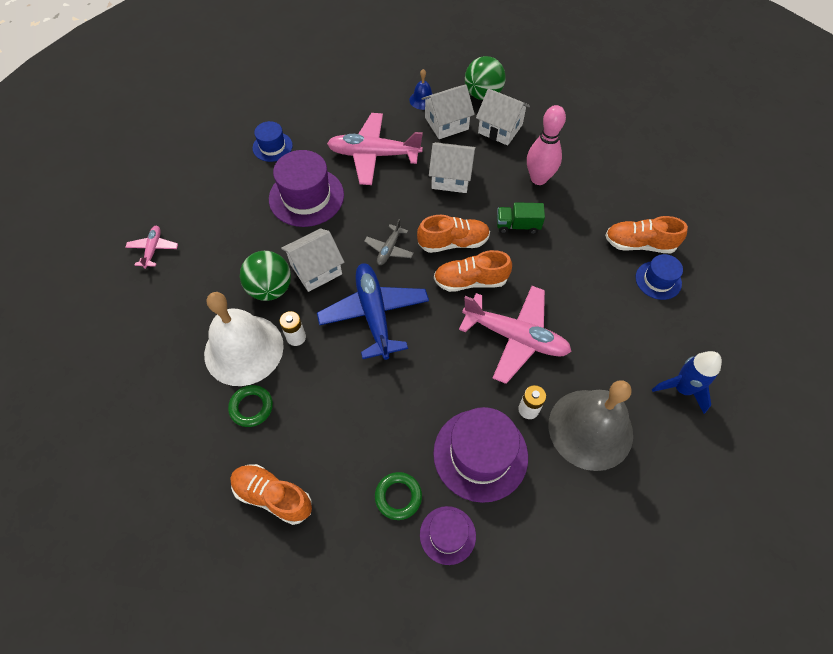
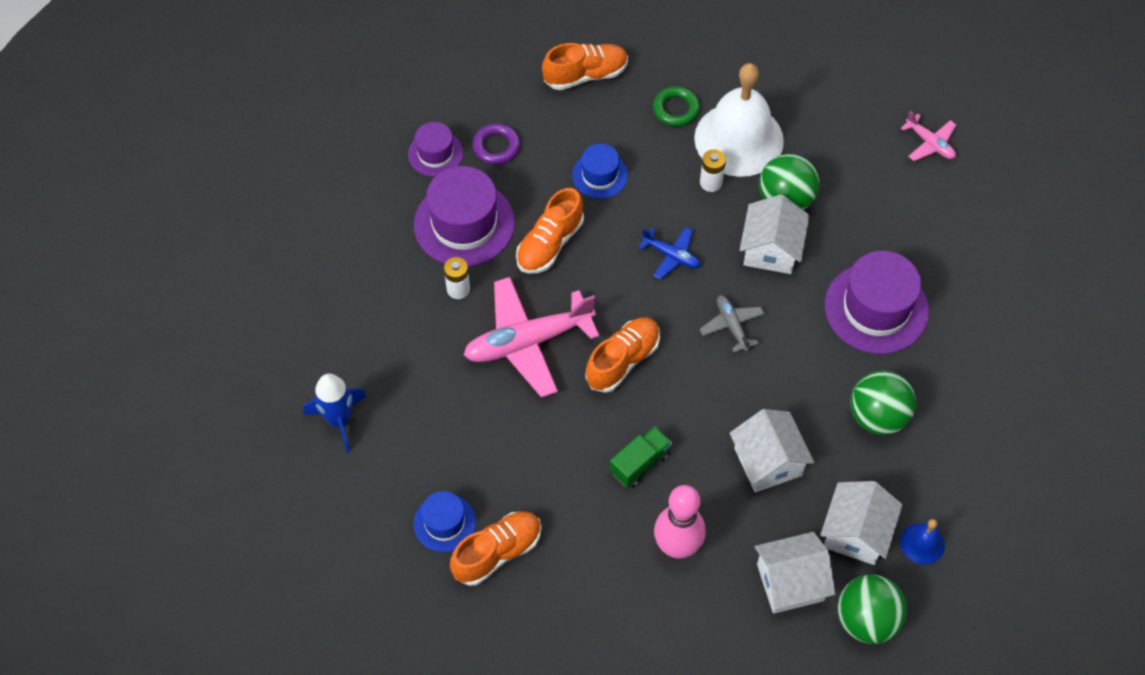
camera: 135 degrees right, 0 degrees up
(272, 147) = (986, 331): blue hat -> blue hat (600, 175)
(374, 155) = (877, 416): pink plane -> green ball
(374, 314) = (671, 256): blue plane -> blue plane, size x0.49
(398, 496) = (496, 147): green ring -> purple ring
(451, 177) = (768, 461): white house -> white house turned 75 degrees counterclockwise
(453, 243) = (681, 386): orange shoe -> orange shoe (550, 244)
(590, 429) = (393, 316): grey bell -> none

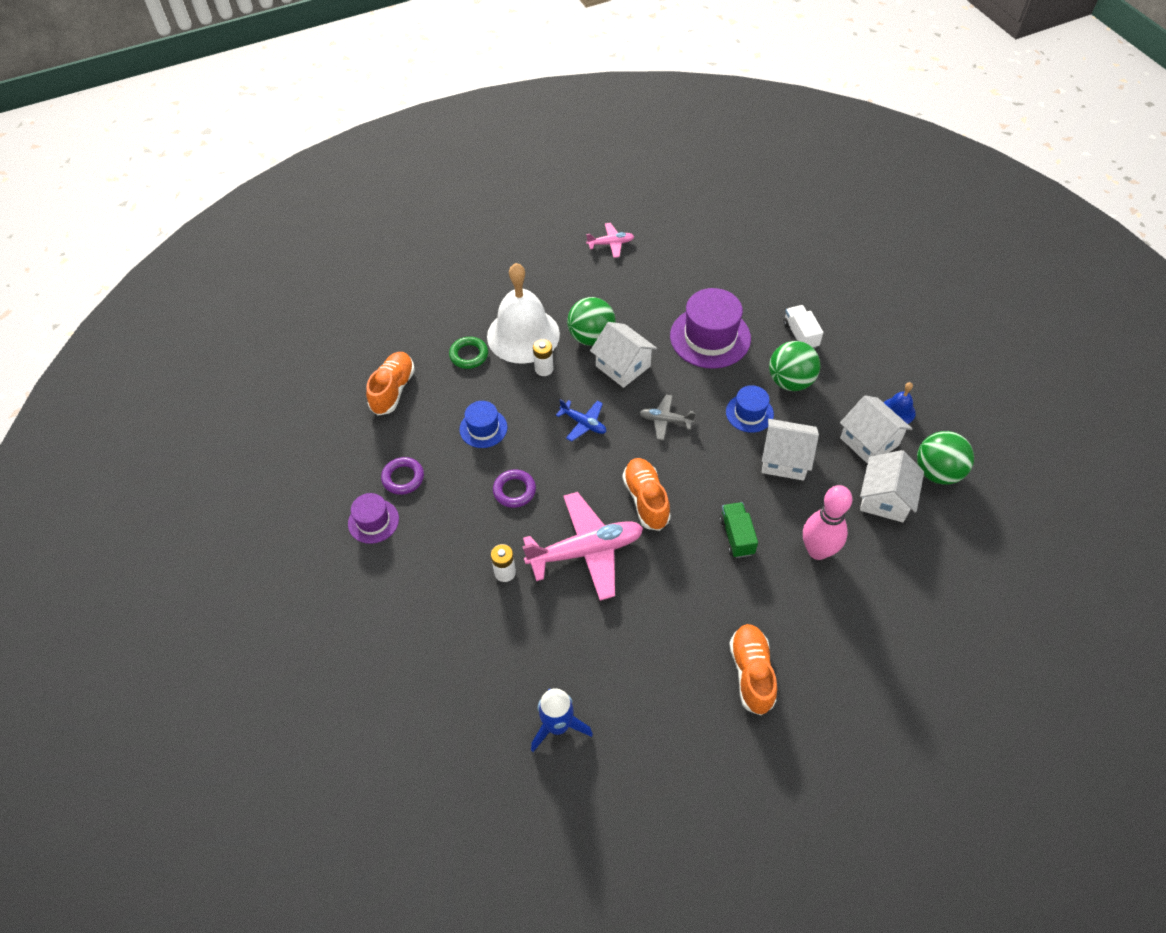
camera: 55 degrees left, 5 degrees down
(444, 523) = (702, 697): blue hat -> blue hat (749, 413)
(464, 224) = (451, 536): purple hat -> none
(528, 342) = (586, 551): pink plane -> pink plane turned 120 degrees counterclockwise
(550, 244) = (514, 491): orange shoe -> purple ring
(671, 256) = (583, 423): blue plane -> blue plane turned 60 degrees clockwise
(952, 394) = (800, 335): none -> white truck

